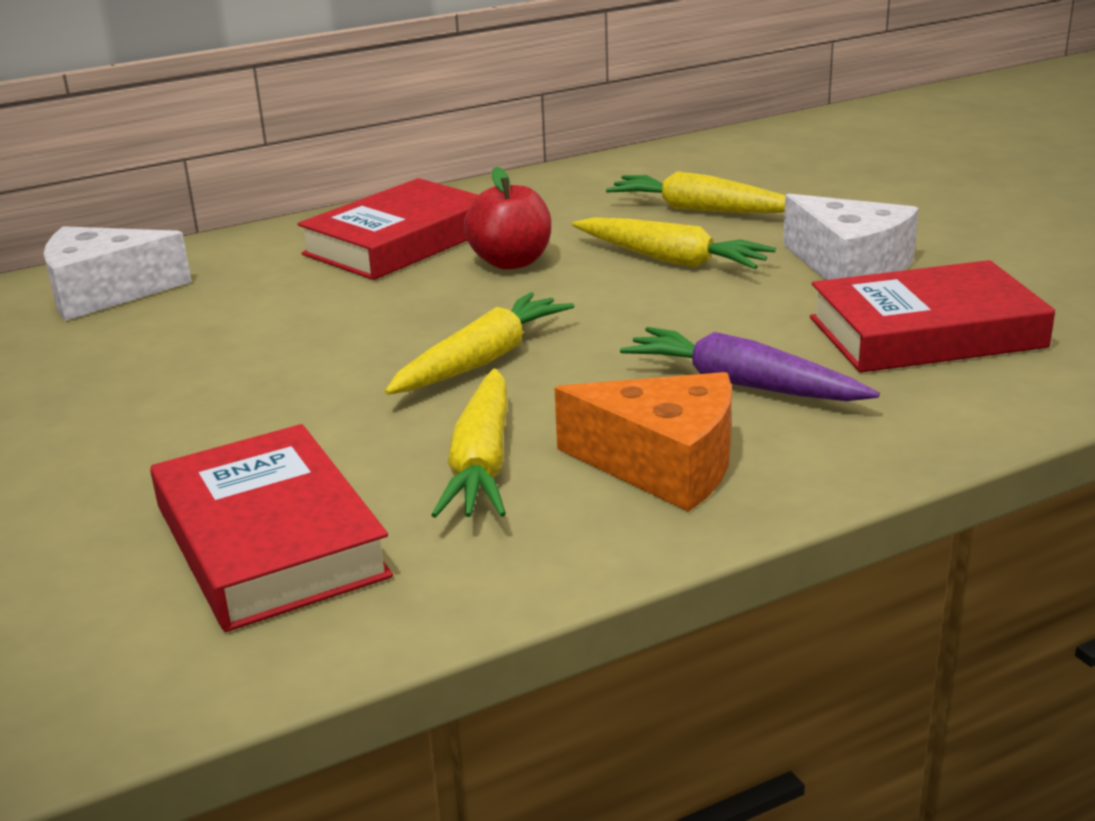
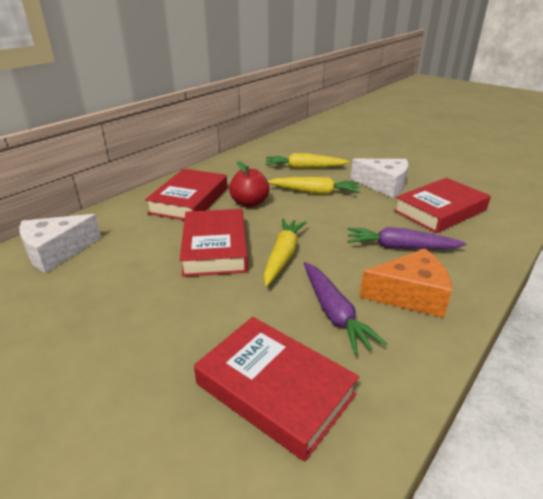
camera: 25 degrees left, 5 degrees up
(370, 327) = (215, 247): none -> red book
(482, 462) = (334, 313): yellow carrot -> purple carrot

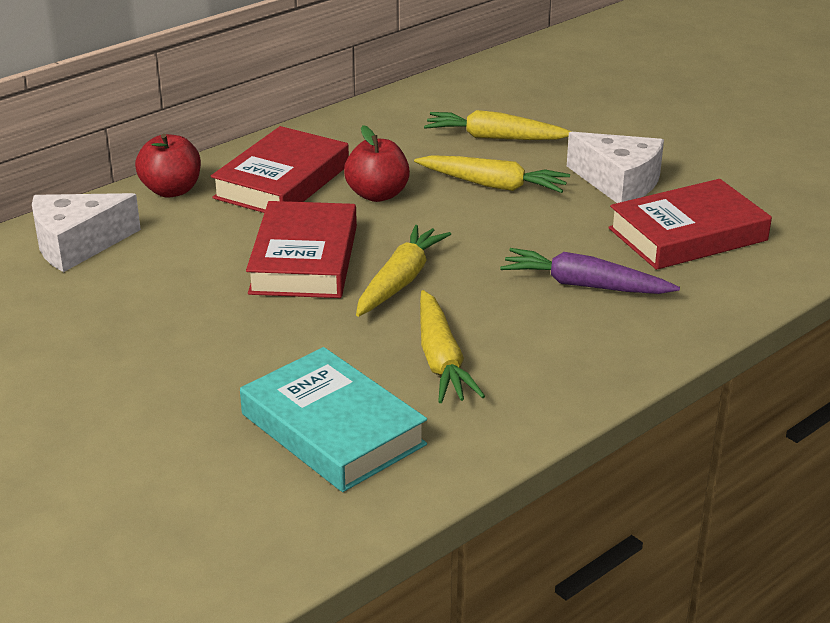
camera: 10 degrees right, 0 degrees up
(120, 211) = (171, 190): none -> red apple
(275, 389) = (333, 429): red book -> turquoise book
(334, 313) = (441, 360): purple carrot -> yellow carrot
(410, 295) = (559, 349): orange cheese -> none

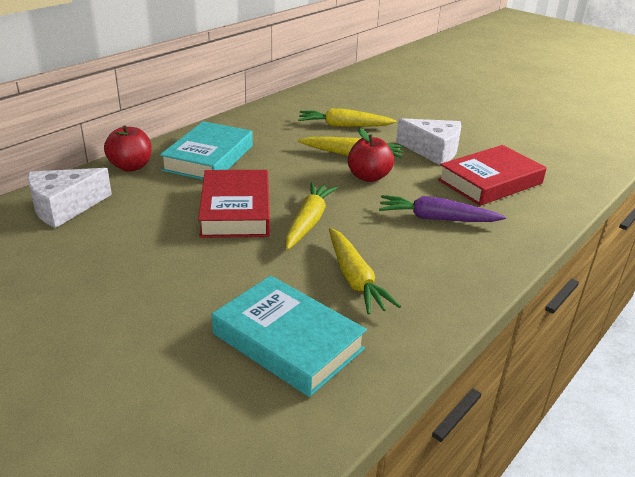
camera: 10 degrees left, 0 degrees up
(282, 181) = (209, 158): red book -> turquoise book
(377, 195) = (277, 164): red apple -> red apple (368, 177)

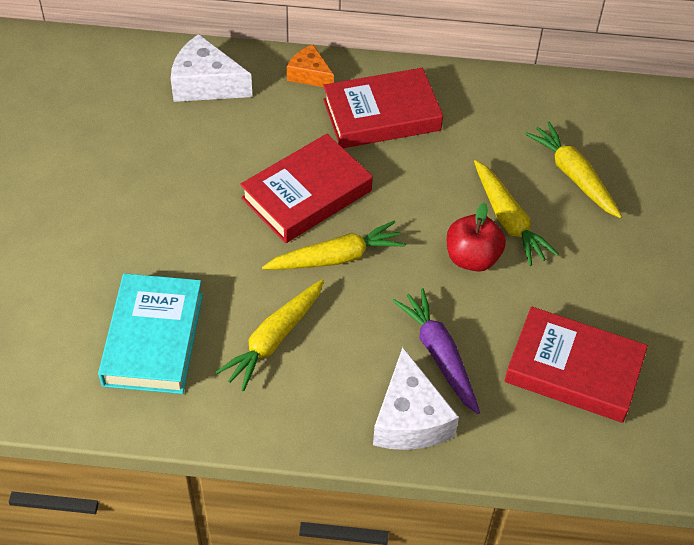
camera: 55 degrees right, 20 degrees up
(131, 166) = (309, 75): red apple -> orange cheese
(209, 158) = (381, 115): turquoise book -> red book
(433, 151) = (598, 285): white cheese -> white cheese (409, 419)

